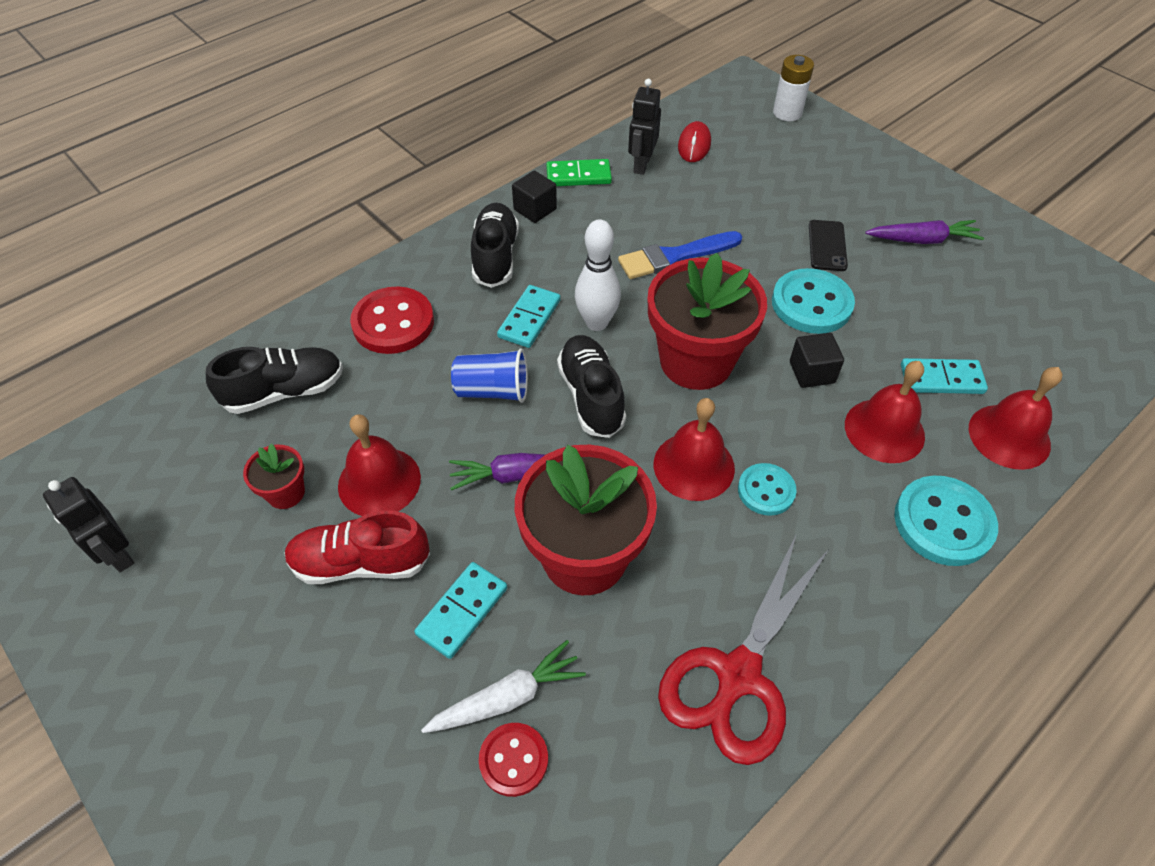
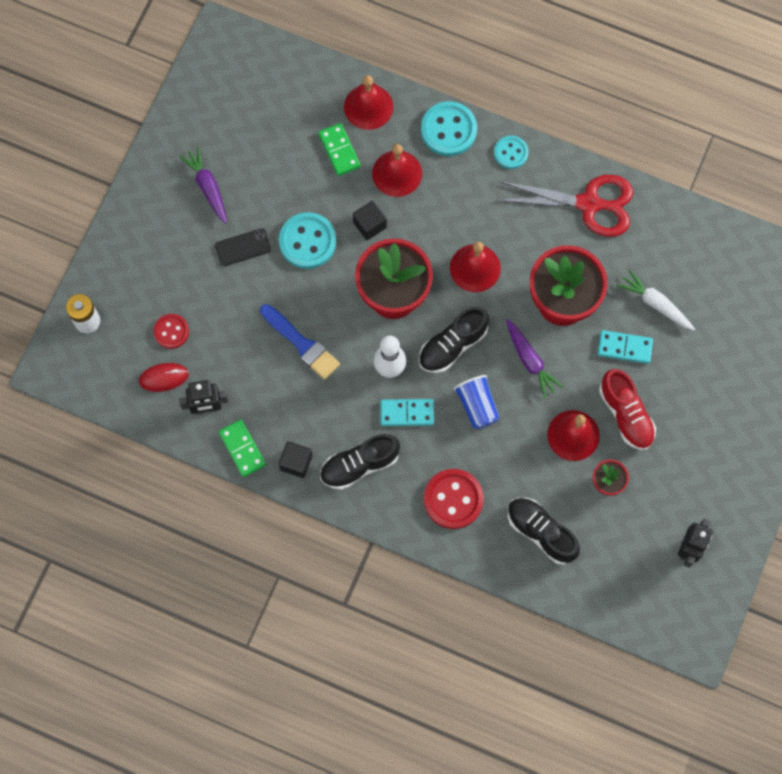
camera: 115 degrees left, 20 degrees up
(513, 760) = (681, 287): red button -> red button (171, 332)
(766, 490) = (472, 224): turquoise button -> turquoise button (511, 153)
(941, 379) = (339, 150): turquoise domino -> green domino

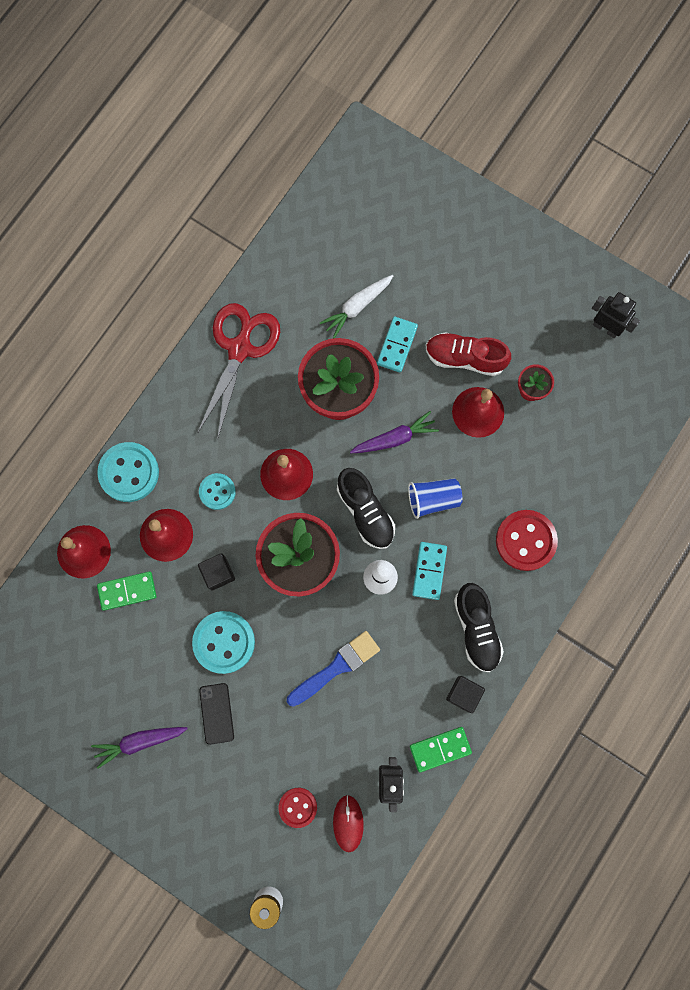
camera: 80 degrees left, 5 degrees up
(511, 153) = (168, 414): turquoise button -> turquoise button (217, 492)
(541, 532) = (571, 462): black shoe -> none
(626, 414) = (465, 358): red shoe -> red shoe turned 150 degrees counterclockwise

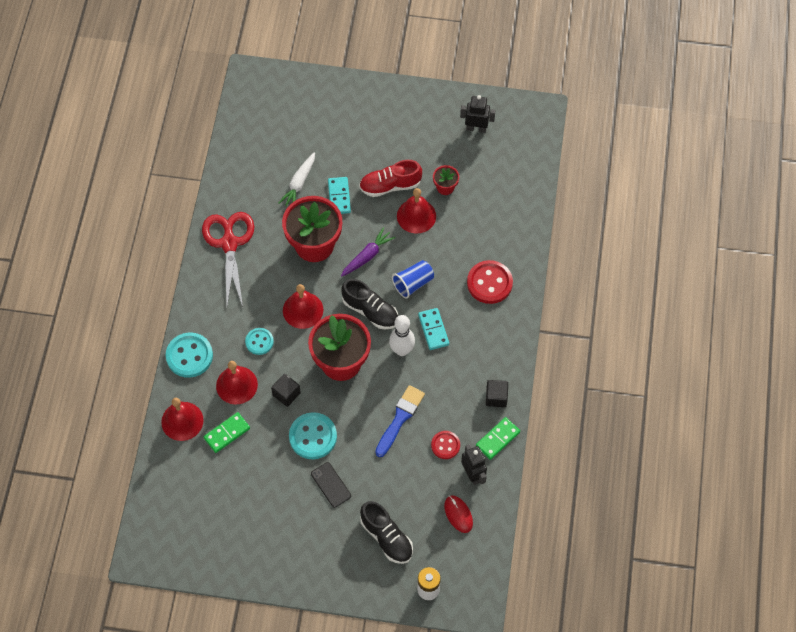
camera: 25 degrees left, 15 degrees down
(139, 742) = (285, 527): purple carrot -> none
(298, 807) = (418, 520): red button -> red button (445, 445)
(476, 629) = (484, 352): black shoe -> black shoe (386, 537)

